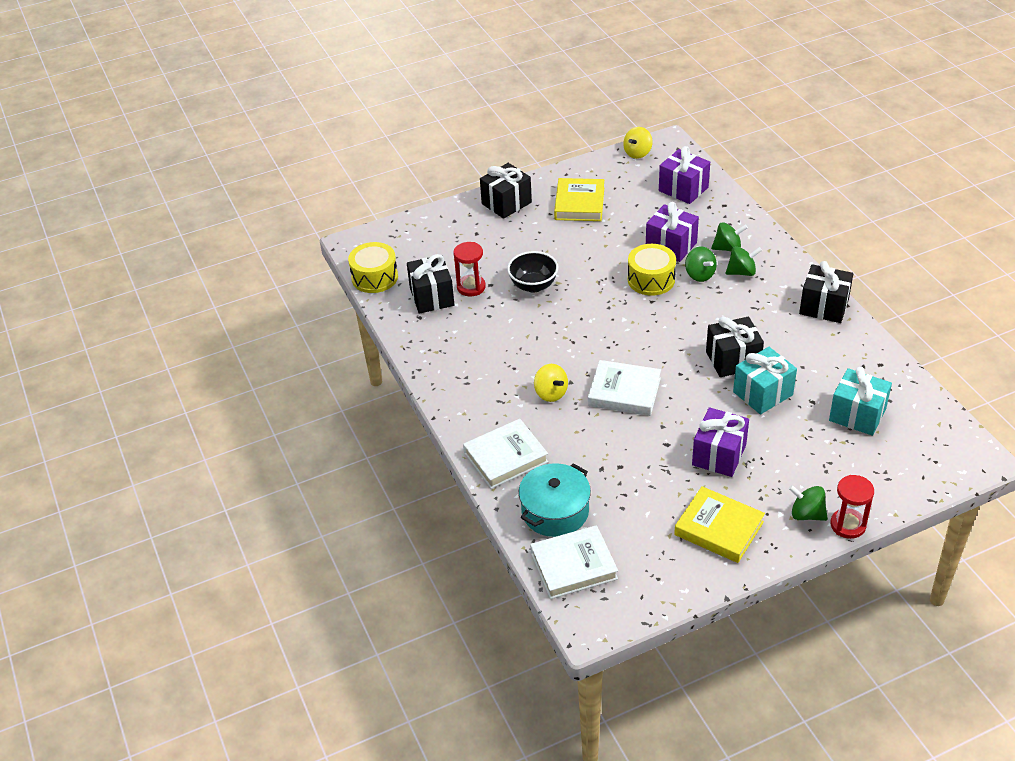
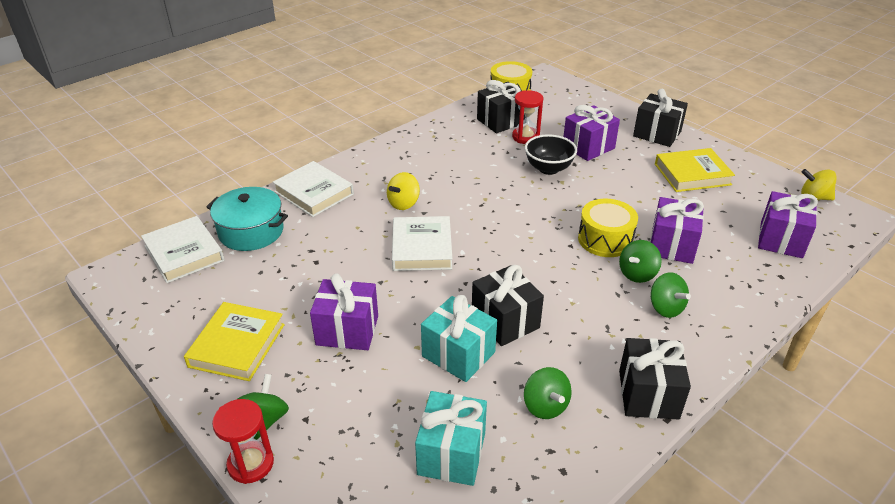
camera: 70 degrees right, 5 degrees down
(508, 251) = (588, 147): none -> purple gift
(728, 248) = (701, 290): green spinning top -> green spinning top (545, 406)

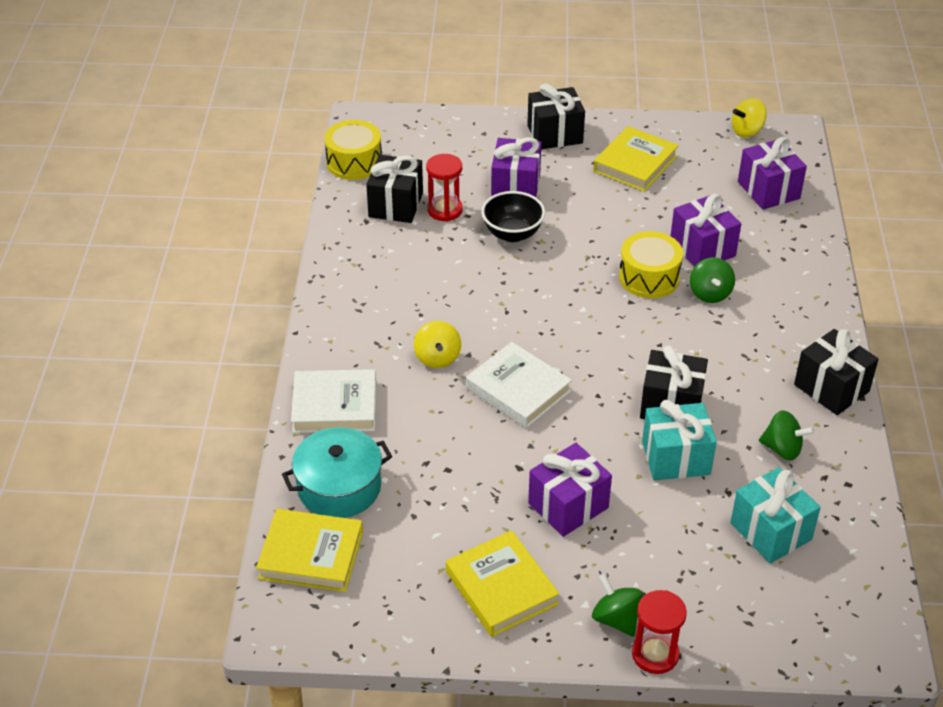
camera: 45 degrees left, 5 degrees up
(184, 253) = (311, 555): white book -> yellow book
(665, 308) = (763, 310): green spinning top -> none

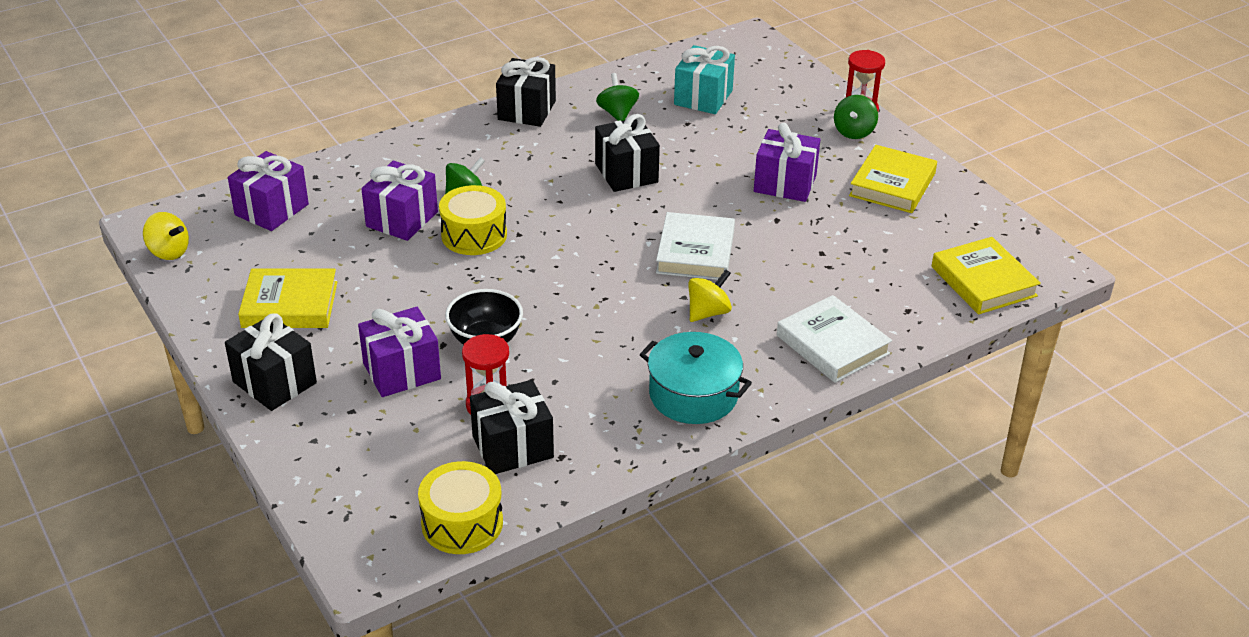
camera: 125 degrees left, 5 degrees down
(339, 487) = (908, 299): turquoise pot -> turquoise pot (693, 395)
(676, 458) = (680, 154): turquoise gift -> none

